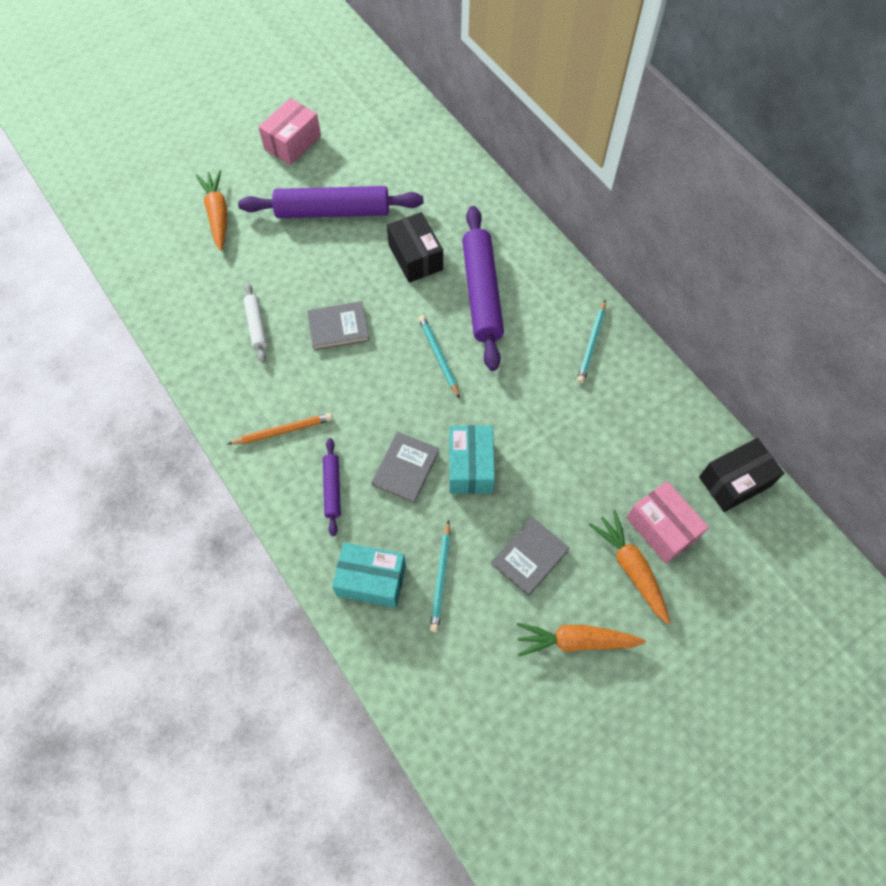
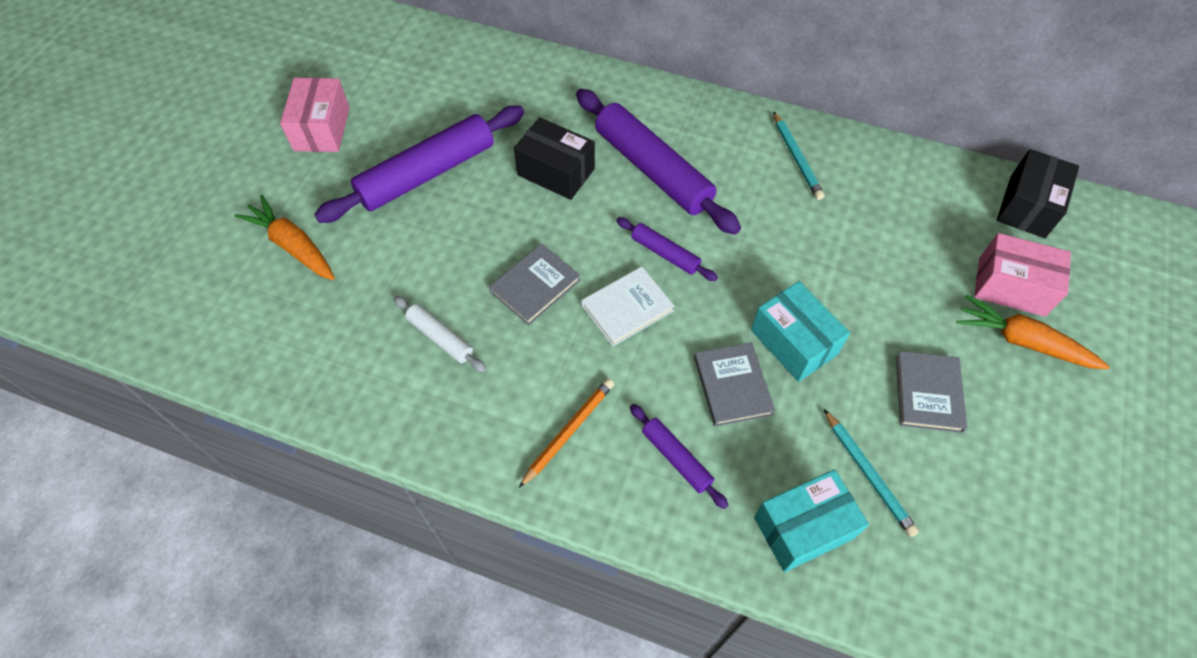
camera: 35 degrees left, 5 degrees down
(383, 377) = (627, 308): none -> white book
(439, 356) = (665, 253): turquoise pencil -> purple rolling pin
(575, 641) = (1043, 446): orange carrot -> none

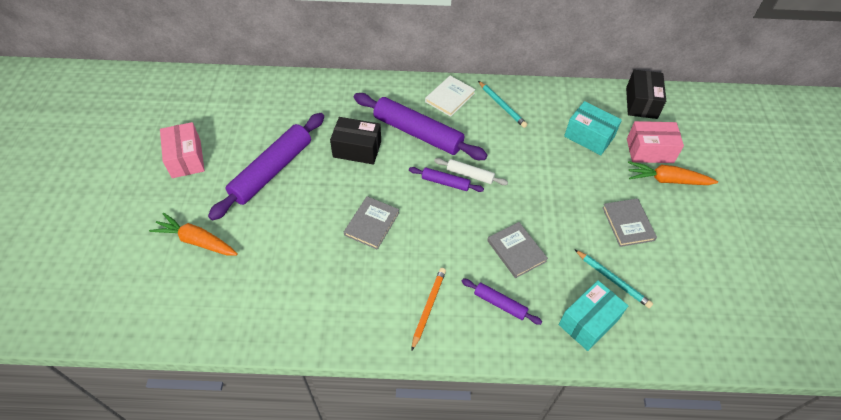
camera: 20 degrees left, 5 degrees down
(440, 337) = (323, 273): white rolling pin -> white rolling pin (470, 175)
(627, 308) = (435, 222): white book -> white book (450, 97)
(793, 342) = (542, 215): turquoise box -> turquoise box (589, 137)

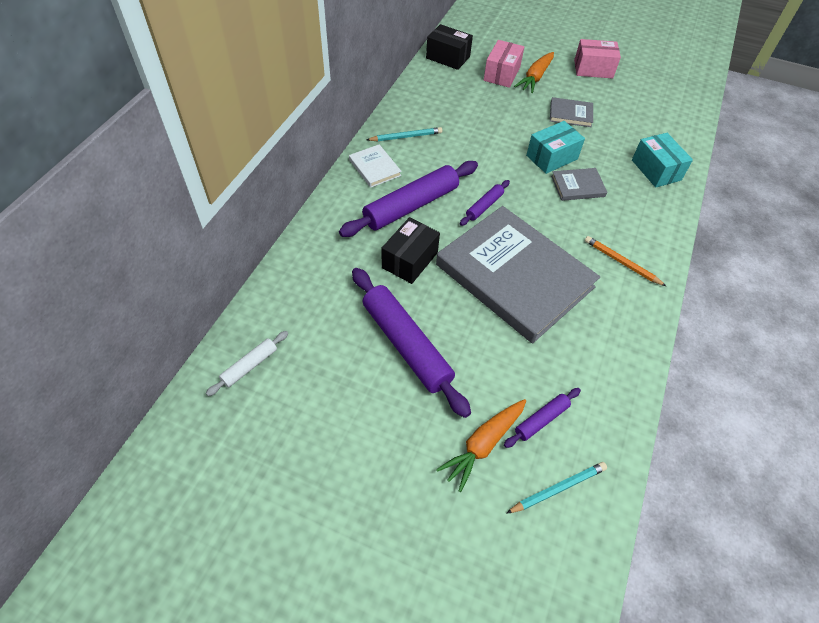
camera: 70 degrees left, 0 degrees up
(186, 158) = (344, 434): pink box -> pink box (593, 69)
(372, 224) = (514, 276): grey book -> grey book, size x2.46
(470, 175) = (482, 186): white rolling pin -> white rolling pin (249, 366)
(500, 304) = (628, 215): purple rolling pin -> purple rolling pin (541, 420)
(589, 137) = (471, 99): turquoise box -> turquoise box (552, 157)
(613, 280) = (621, 143): turquoise pencil -> turquoise pencil (558, 488)

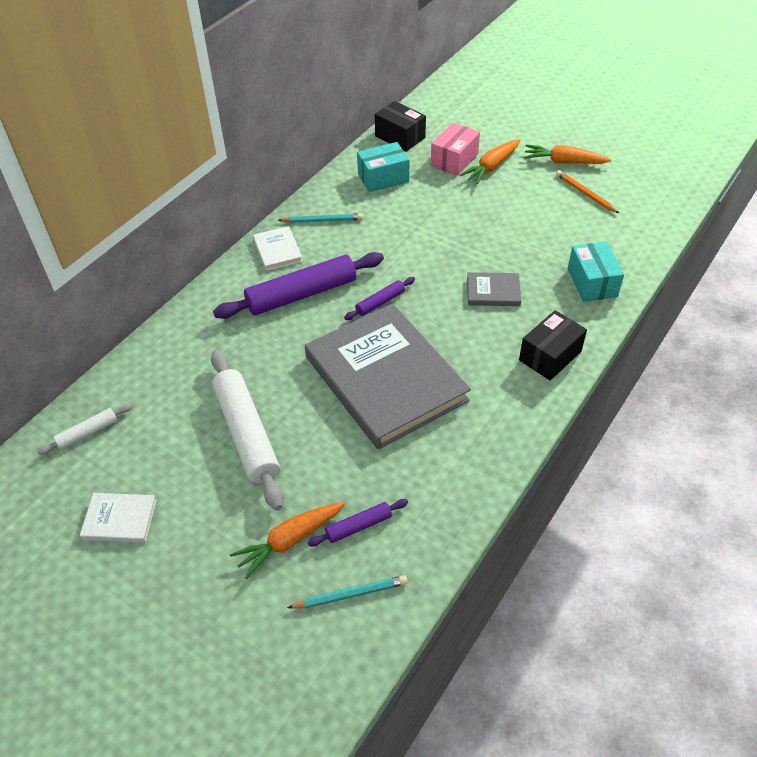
camera: 15 degrees right, 5 degrees down
(311, 450) = (120, 519): none -> white book
(406, 344) = (247, 433): purple rolling pin -> white rolling pin
(409, 260) = (280, 349): black box -> black box (550, 356)
(552, 157) = (476, 257): turquoise box -> turquoise box (383, 178)
(570, 114) = (516, 211): grey book -> none
(593, 69) = (564, 162): pink box -> orange carrot
(621, 262) = (510, 378): orange pencil -> orange pencil (585, 193)

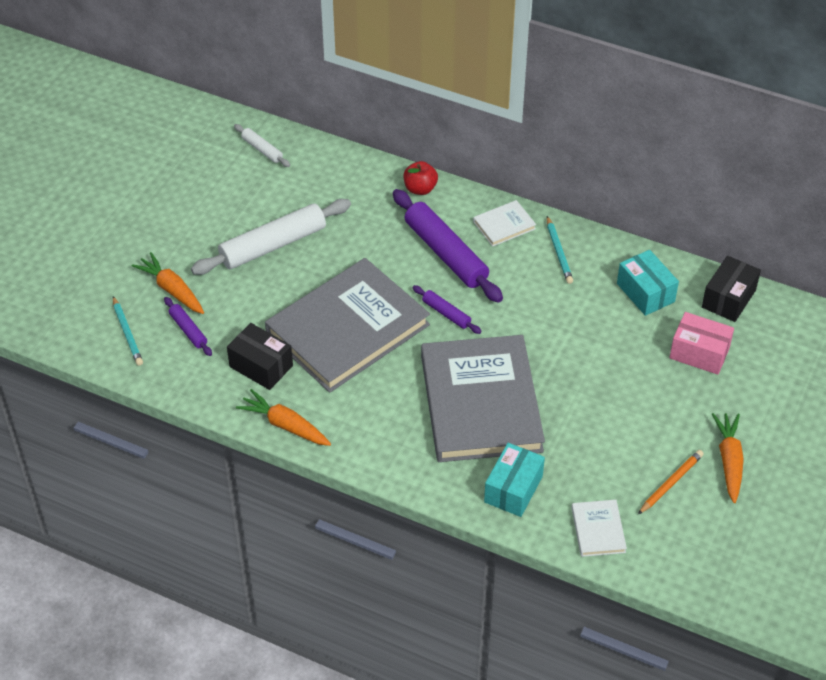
camera: 80 degrees right, 0 degrees up
(120, 519) = (183, 188): white book -> white book (598, 530)
(206, 303) = (420, 189): none -> red apple
(491, 167) = (696, 389): orange carrot -> orange carrot (285, 425)
(493, 291) = (481, 402): grey book -> grey book, size x2.46
(550, 356) = (397, 453): black box -> black box (261, 366)
(592, 282) = (513, 489): turquoise box -> turquoise box turned 45 degrees counterclockwise

